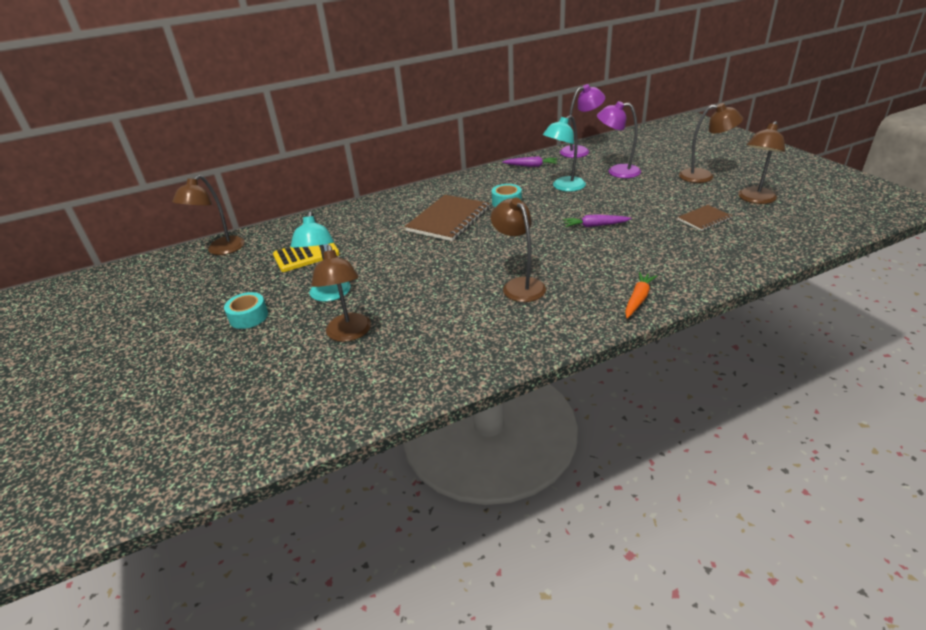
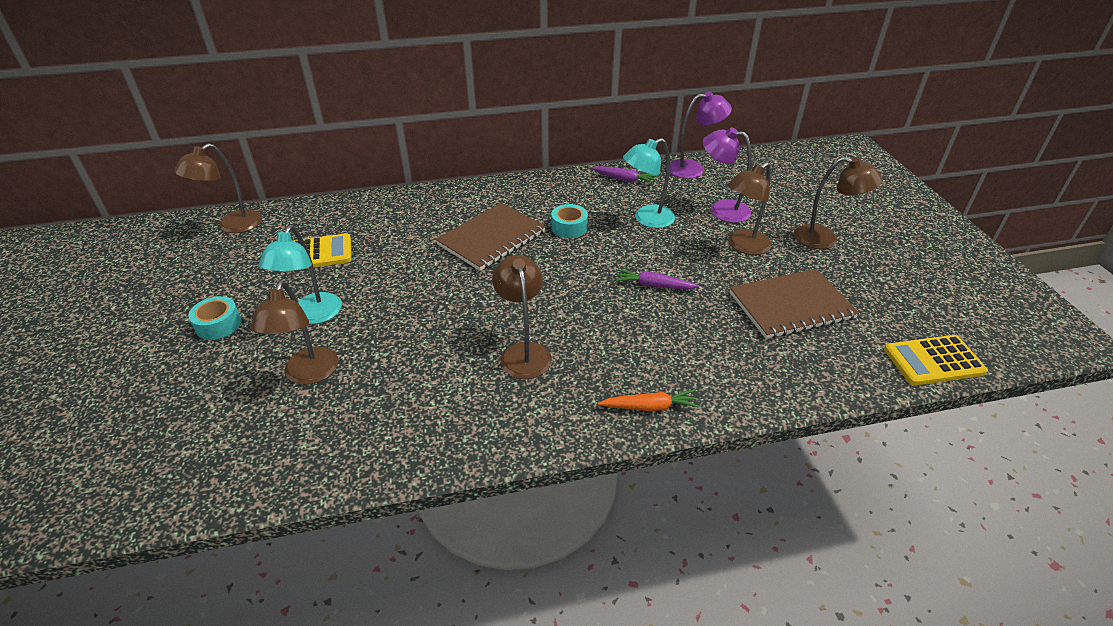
camera: 10 degrees right, 5 degrees up
(638, 299) = (649, 407): orange carrot -> orange carrot turned 45 degrees clockwise
(704, 219) = (791, 306): brown notebook -> brown notebook, size x1.86
(754, 199) = (870, 289): brown lamp -> brown lamp (743, 246)
(824, 232) = (933, 361): none -> yellow calculator

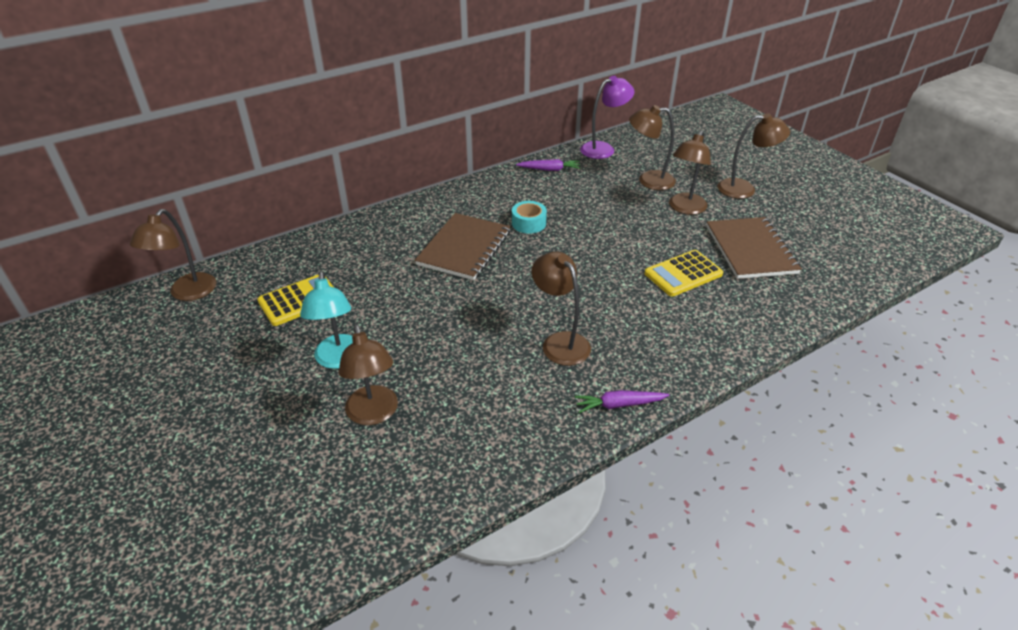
camera: 20 degrees left, 0 degrees up
(218, 324) = (245, 392): turquoise tape -> none
(646, 219) = (591, 202): turquoise lamp -> none
(649, 407) = (692, 359): orange carrot -> none
(654, 285) = (633, 258): purple carrot -> purple carrot (619, 405)
(721, 209) = (648, 180): purple lamp -> brown lamp
(791, 306) = (750, 250): brown notebook -> brown notebook turned 60 degrees counterclockwise
(933, 361) = (875, 268): yellow calculator -> yellow calculator (683, 274)

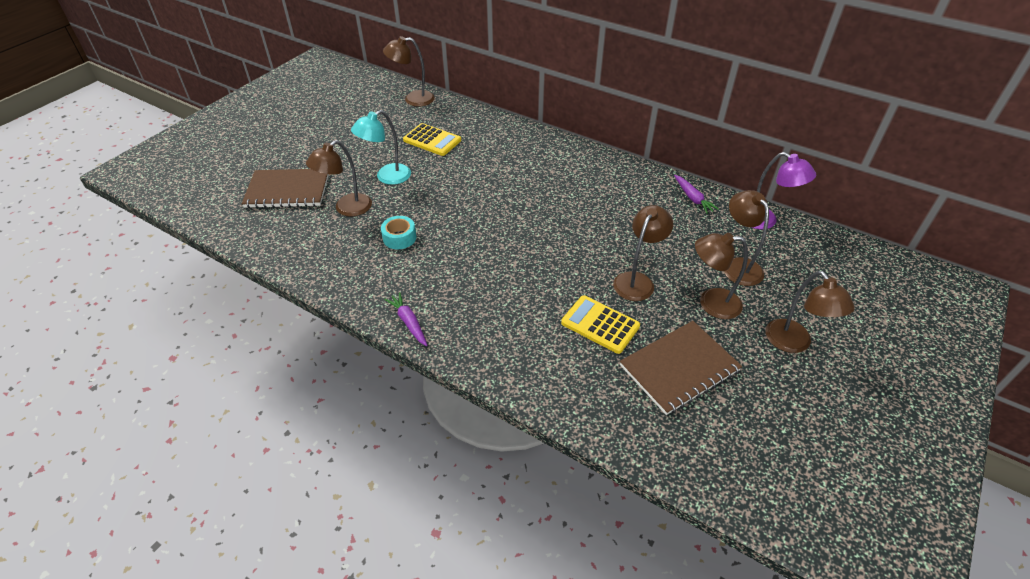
camera: 65 degrees right, 5 degrees up
(464, 248) = (539, 188): brown notebook -> brown notebook (288, 190)
(528, 223) = (599, 210): turquoise tape -> turquoise tape (399, 238)
(560, 342) = (460, 271): brown lamp -> brown lamp (637, 280)

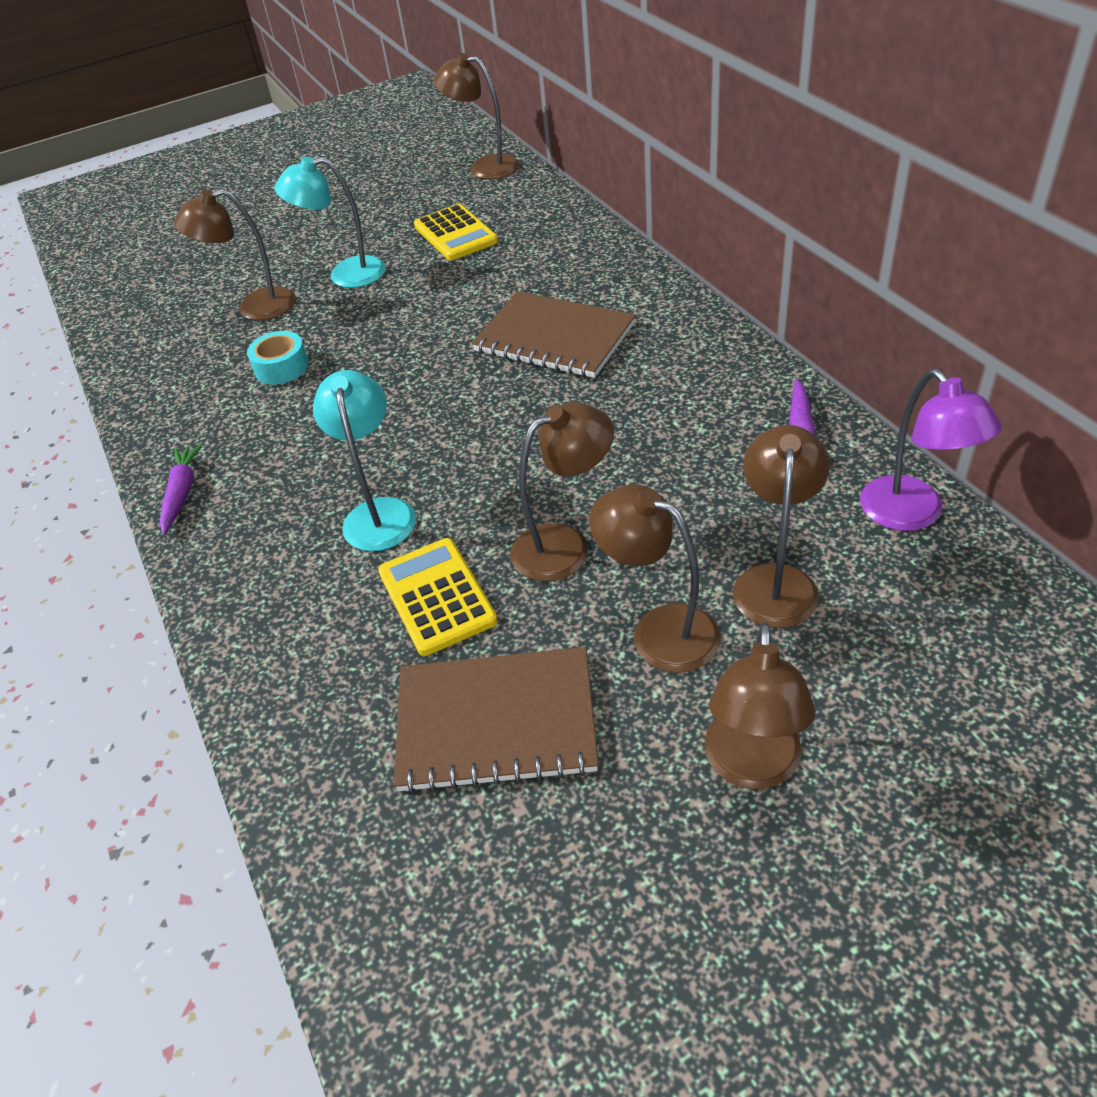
camera: 35 degrees right, 0 degrees up
(288, 190) = (209, 263): brown notebook -> brown notebook (554, 338)
(532, 295) = (379, 512): none -> turquoise lamp

